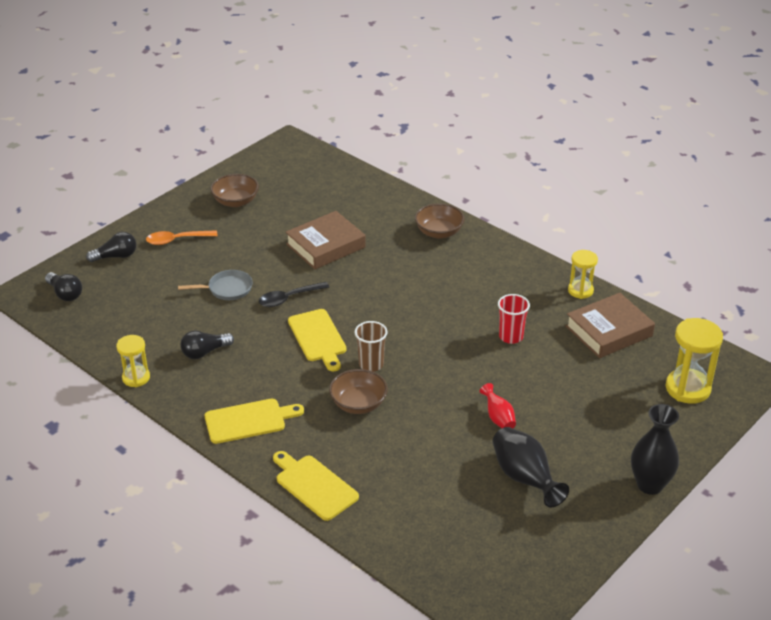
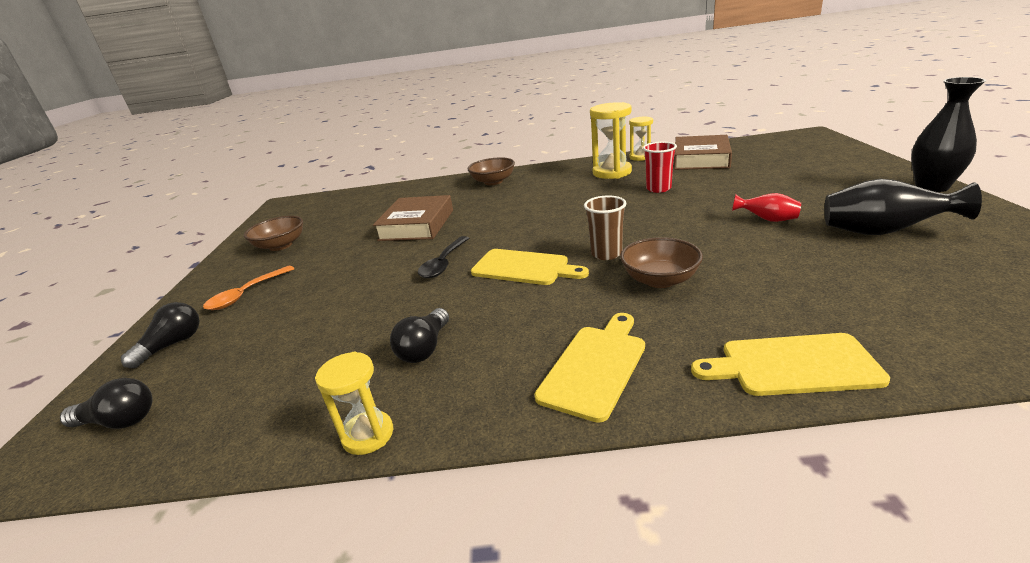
camera: 40 degrees left, 10 degrees down
(227, 289) = (365, 292): grey pan -> none
(687, 388) = (803, 152): yellow hourglass -> yellow hourglass (612, 172)

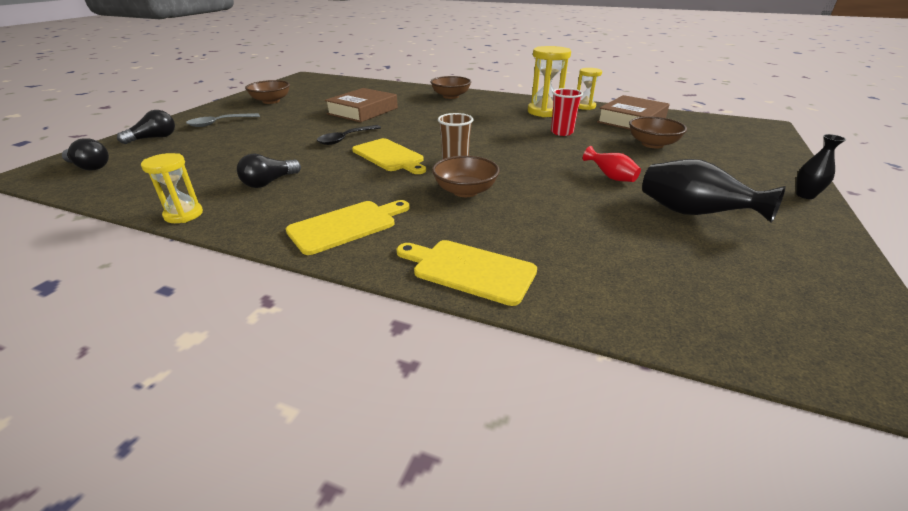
camera: 20 degrees right, 5 degrees up
(246, 294) = (219, 123): orange spoon -> grey spoon
(752, 177) = (652, 144): none -> brown bowl
(932, 187) = (805, 195): black vase -> black vase, size x0.56

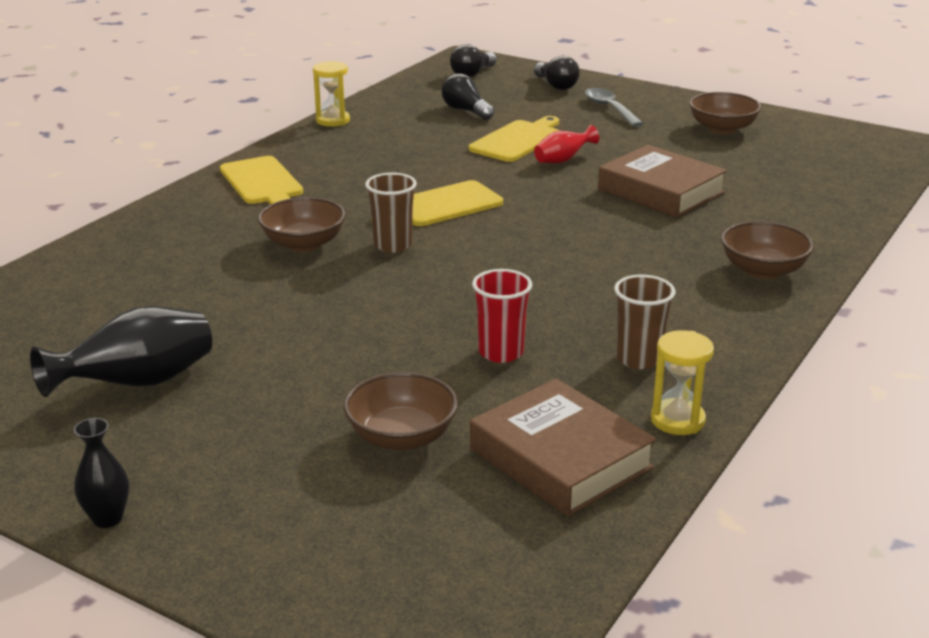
camera: 100 degrees right, 5 degrees down
(269, 182) = (389, 147): black light bulb -> black light bulb (466, 111)
(345, 139) = (521, 180): black spoon -> none
(469, 270) = (139, 231): yellow cutting board -> yellow cutting board (517, 140)
(544, 112) = (639, 359): yellow hourglass -> brown cup
(611, 177) = (284, 352): red vase -> red vase (563, 160)

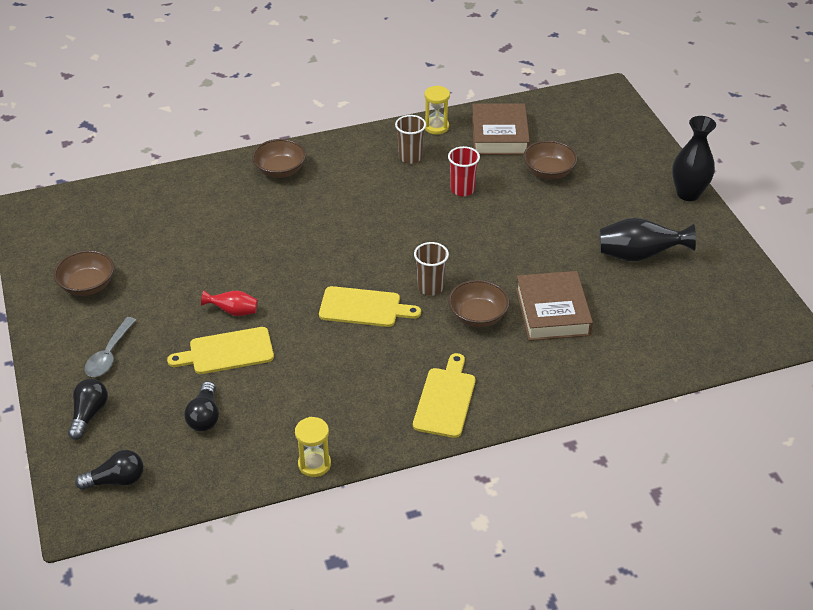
camera: 140 degrees left, 15 degrees up
(107, 518) = (688, 193): black vase -> black vase, size x1.78
(660, 191) = (228, 249): brown book -> brown book (552, 311)

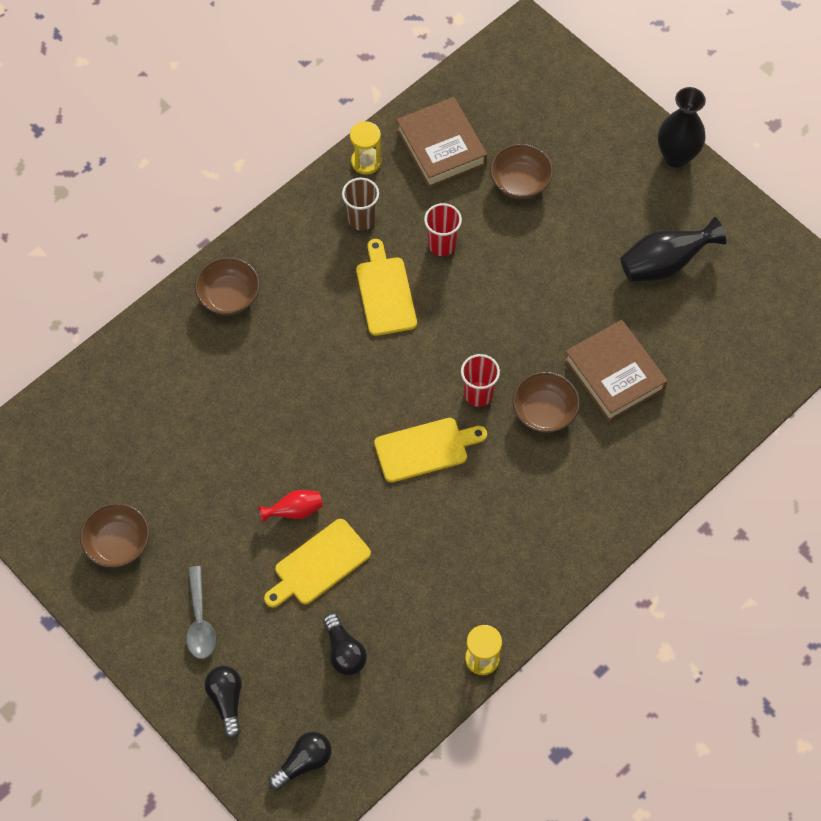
camera: 25 degrees left, 20 degrees up
(430, 287) = (478, 394): brown cup -> red cup
(445, 399) = (565, 528): yellow cutting board -> yellow cutting board (385, 292)

